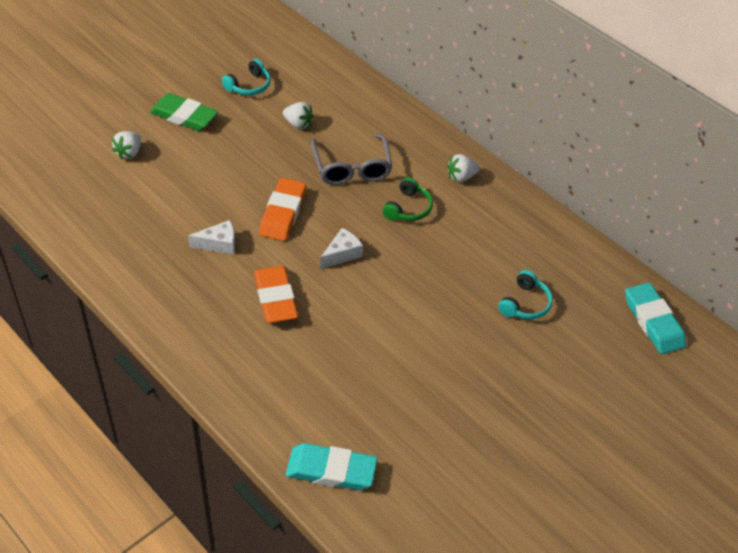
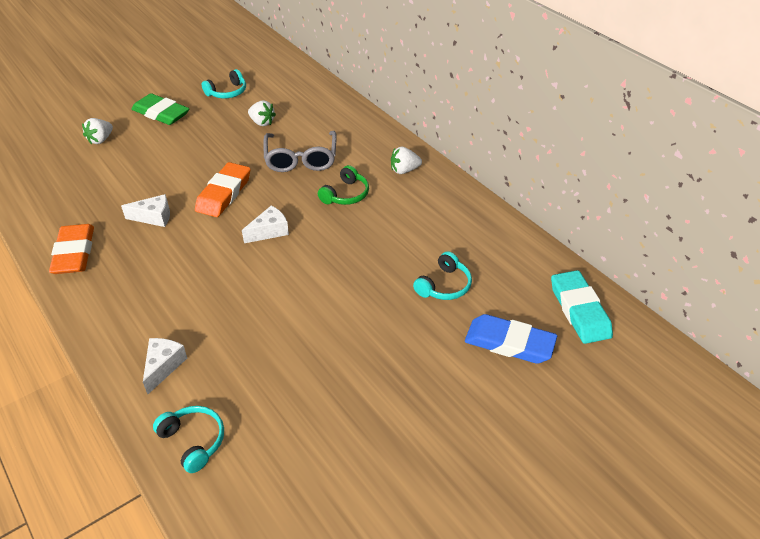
camera: 10 degrees right, 5 degrees down
(275, 298) = (191, 267): orange eraser -> orange eraser (74, 253)
(281, 402) = (163, 366): none -> white cheese
(331, 470) = (193, 441): turquoise eraser -> turquoise headphones
(594, 358) = (509, 343): none -> blue eraser

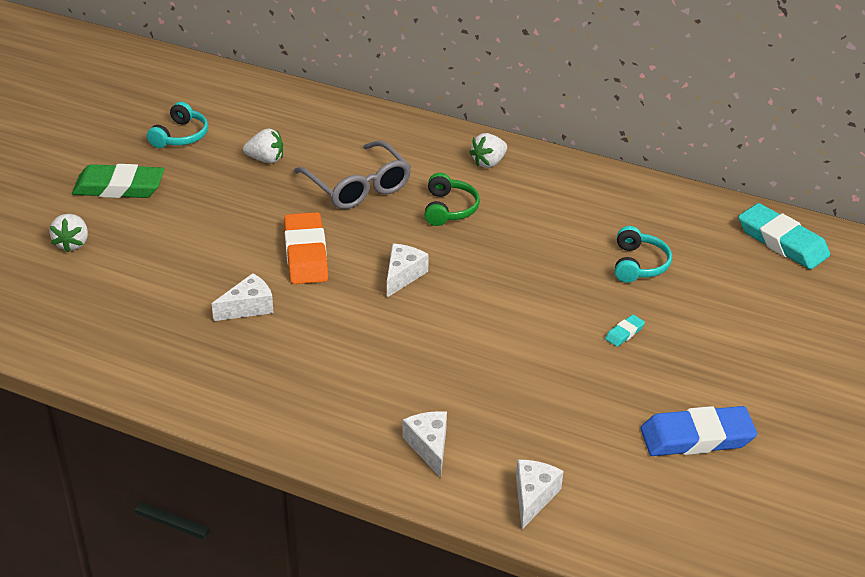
camera: 30 degrees left, 5 degrees down
(74, 253) = (192, 379): orange eraser -> none
(193, 441) = (533, 497): turquoise headphones -> white cheese
(383, 336) = (624, 333): none -> turquoise eraser
(509, 343) = (746, 294): blue eraser -> blue eraser (697, 437)

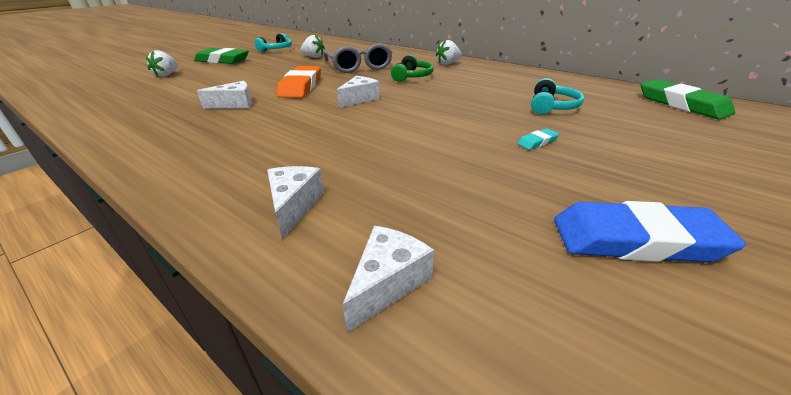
camera: 15 degrees right, 5 degrees down
(782, 242) = (682, 104): turquoise eraser -> green eraser

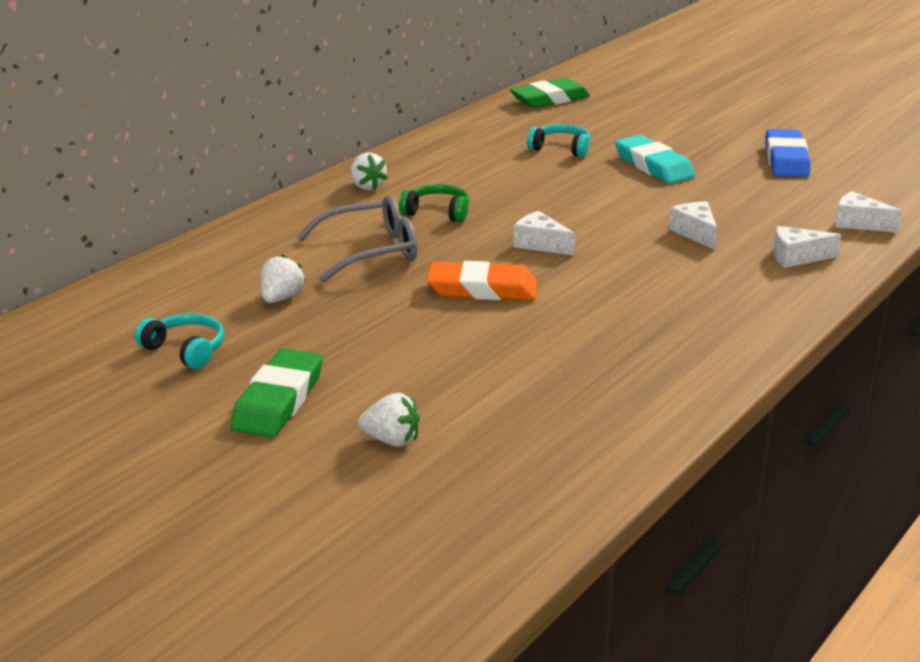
camera: 90 degrees left, 5 degrees down
(235, 104) = (567, 328): white cheese -> white cheese (695, 233)
(537, 142) = (653, 166): turquoise eraser -> turquoise eraser, size x2.30

